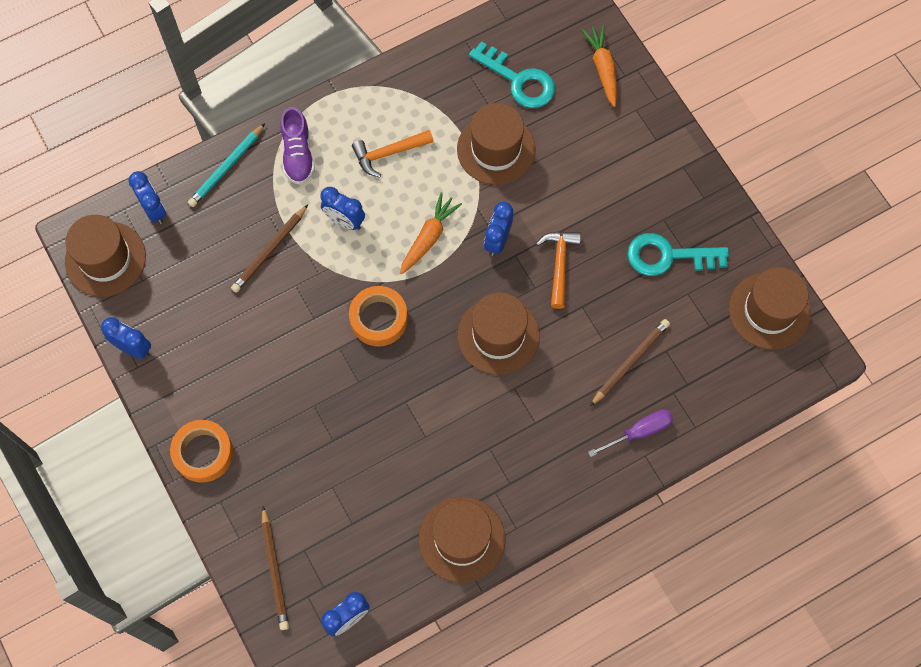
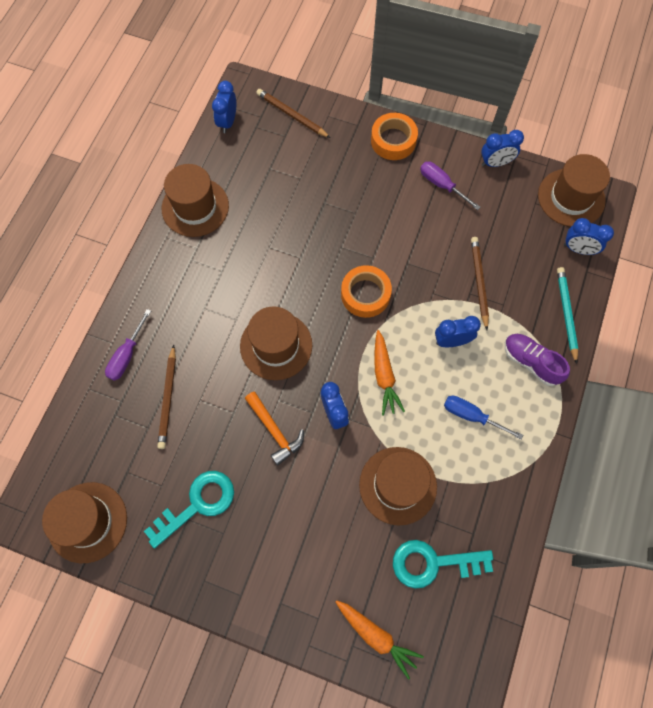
camera: 140 degrees right, 0 degrees up
(206, 367) = (441, 185): none -> purple screwdriver
(388, 153) = (471, 415): orange hammer -> blue screwdriver

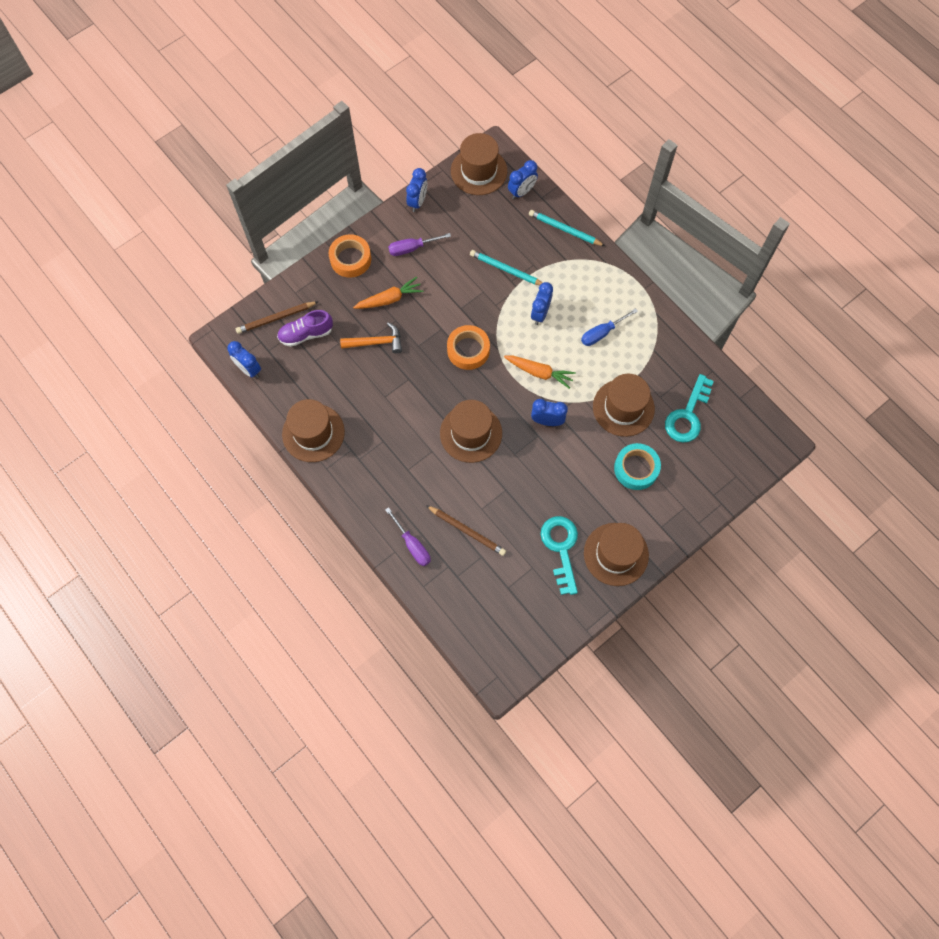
camera: 60 degrees left, 0 degrees up
(87, 522) = (530, 633): brown hat -> brown hat (616, 554)
(274, 431) = (537, 468): orange hammer -> orange hammer (376, 342)
(333, 537) = (636, 469): none -> turquoise tape
(376, 636) = (715, 476): orange carrot -> orange carrot (389, 299)
(479, 282) = (506, 270): brown pencil -> turquoise pencil
(531, 362) = (586, 273): purple shoe -> purple shoe (306, 334)

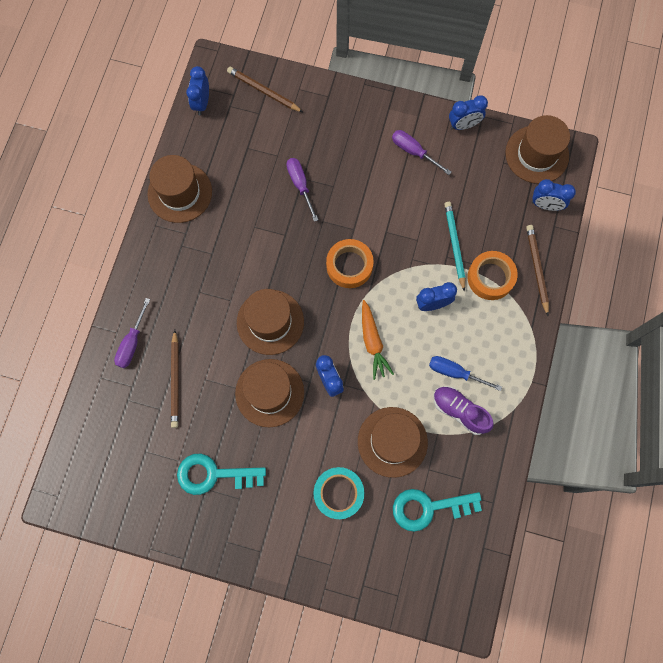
camera: 55 degrees right, 5 degrees up
(306, 334) = (266, 124): purple shoe -> purple shoe (459, 411)
(350, 259) = (364, 110): orange tape -> orange tape (490, 277)
(376, 342) = (300, 185): orange hammer -> purple screwdriver
(389, 299) = (350, 167): orange carrot -> none
(561, 548) = (213, 474): turquoise key -> turquoise key turned 135 degrees counterclockwise
(565, 229) = (537, 269): turquoise pencil -> brown pencil
(616, 554) = (240, 529): brown hat -> brown hat (269, 392)

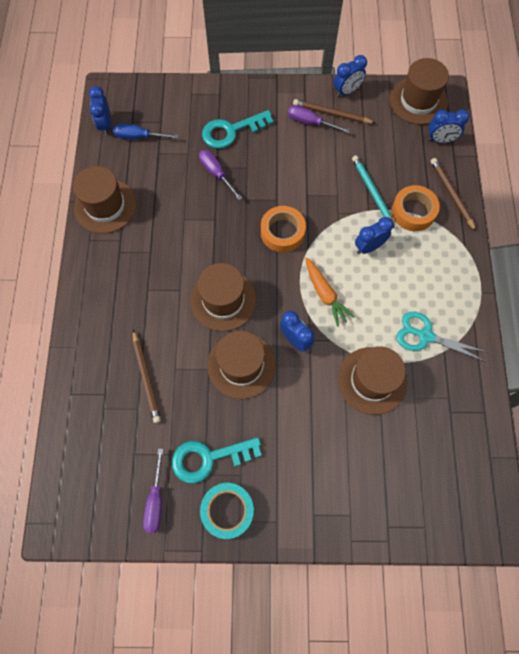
camera: 15 degrees left, 5 degrees down
(132, 343) = (94, 353): purple screwdriver -> purple screwdriver (155, 501)
(263, 91) = (160, 102): brown pencil -> brown pencil (331, 114)
(338, 493) = (336, 443): turquoise tape -> turquoise tape (227, 510)
(428, 508) = (426, 433): turquoise key -> turquoise key (231, 131)
(454, 372) = (409, 302): blue screwdriver -> blue screwdriver (138, 137)
(459, 411) = (425, 336): purple shoe -> turquoise scissors

